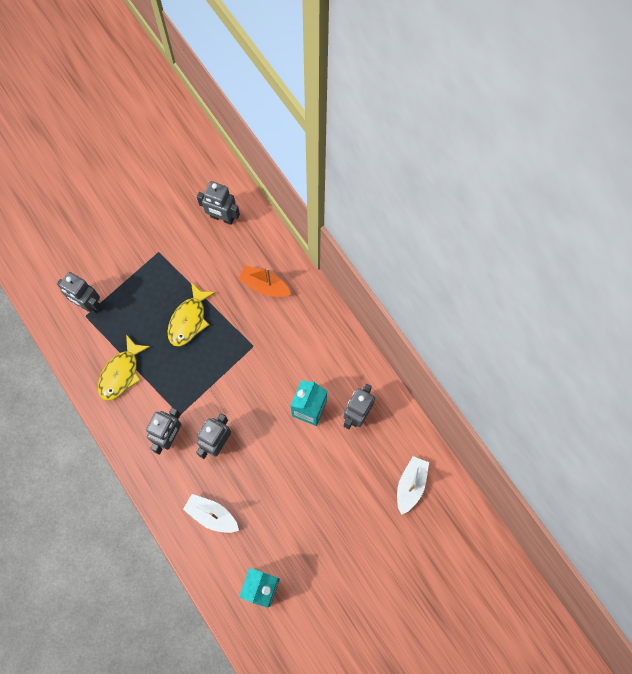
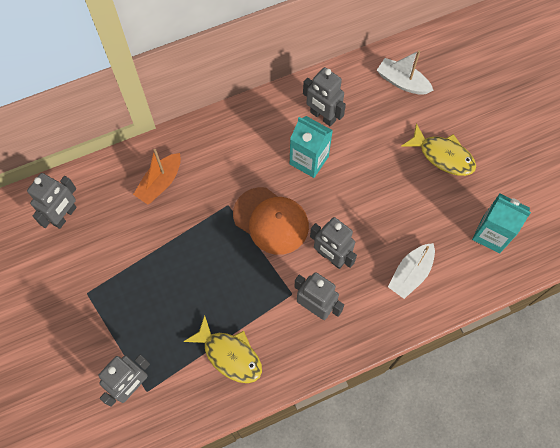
camera: 80 degrees left, 5 degrees down
(189, 320) = (181, 269): yellow fish -> yellow fish (443, 155)
(244, 385) = (271, 221): none -> orange cap

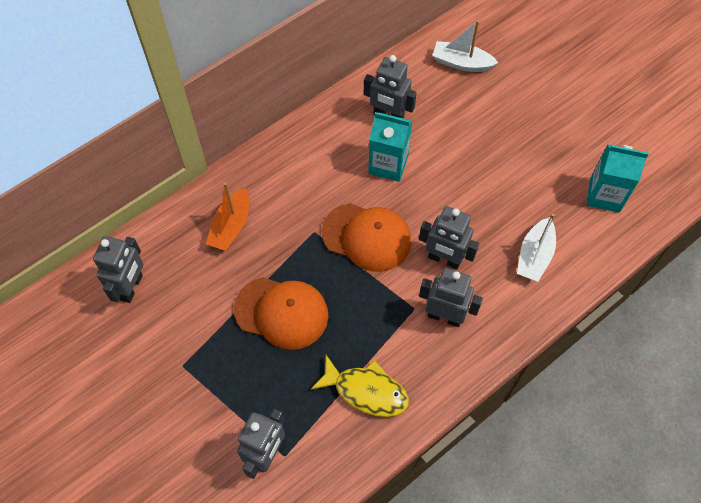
camera: 15 degrees left, 5 degrees down
(180, 269) = (282, 312): none -> orange cap
(443, 155) = (528, 127): yellow fish -> none

